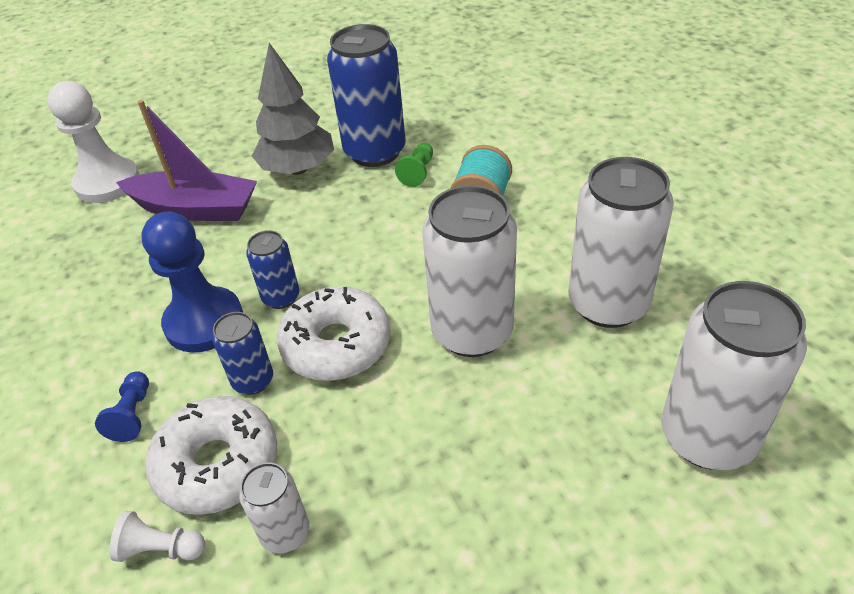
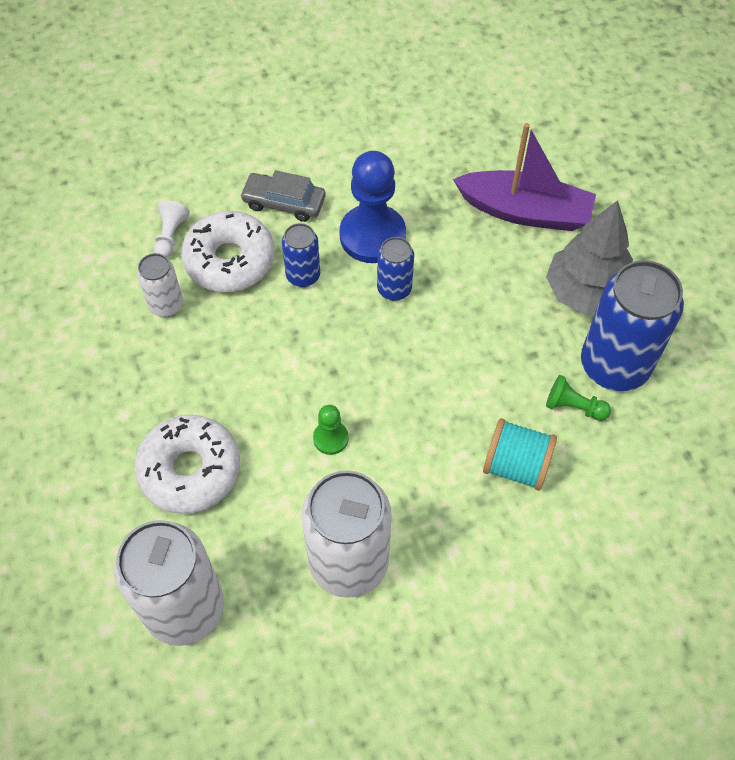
camera: 90 degrees right, 15 degrees up
(107, 182) = (571, 136): white pawn -> none
(132, 414) = (284, 202): blue pawn -> grey car
(195, 209) = (525, 211): purple boat -> purple boat turned 90 degrees counterclockwise
(336, 344) = (332, 332): white donut -> white donut (190, 470)
(472, 332) = (330, 438): white can -> green pawn

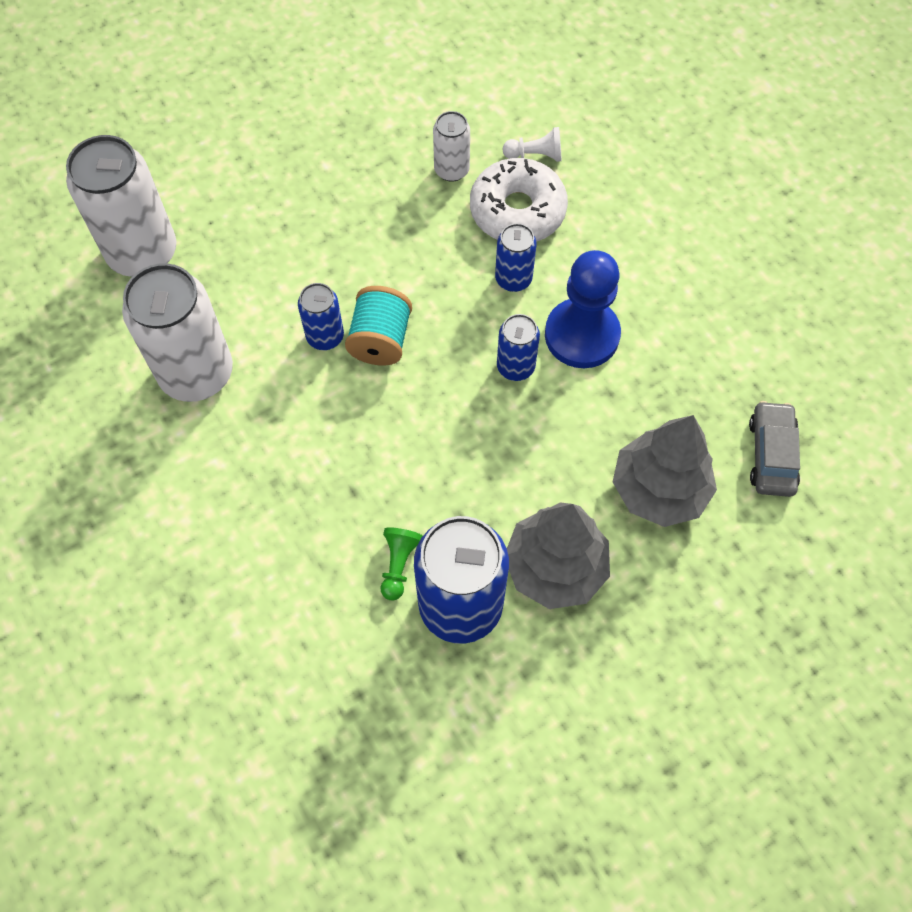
camera: 80 degrees right, 5 degrees up
(190, 470) = (275, 228): white donut -> none
(284, 202) = (605, 244): grey car -> grey car (771, 454)
(330, 438) = (325, 337): green pawn -> blue can
(516, 465) = (318, 512): turquoise spool -> turquoise spool (380, 340)
(525, 211) = (659, 489): purple boat -> grey tree

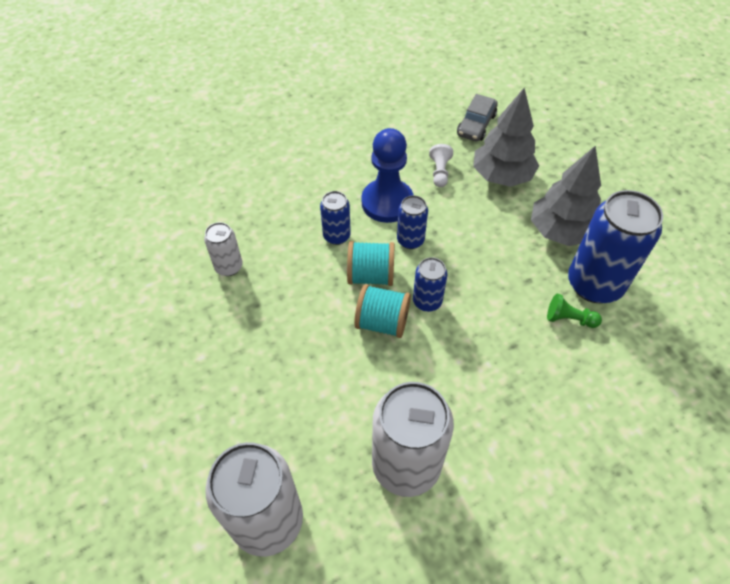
camera: 85 degrees left, 10 degrees down
(325, 337) = (376, 361): blue can -> blue can (427, 301)
(451, 323) = (371, 276): none -> turquoise spool
(517, 211) = (277, 229): white donut -> none
(535, 155) = (228, 214): white pawn -> white pawn (440, 172)
(771, 454) = (476, 125): grey car -> grey car turned 75 degrees counterclockwise

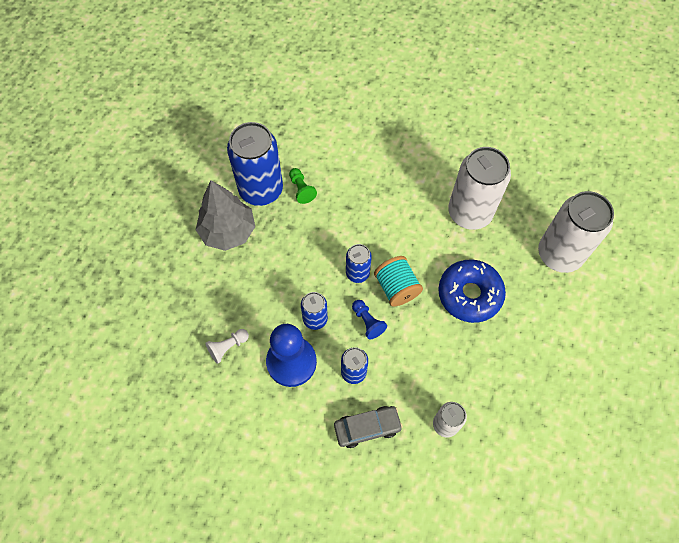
camera: 130 degrees left, 10 degrees up
(315, 381) = (469, 294): none -> blue donut
(371, 276) = (367, 322): turquoise spool -> blue pawn
(476, 125) = (146, 357): grey car -> grey car (367, 428)
(502, 176) = (198, 300): grey tree -> none

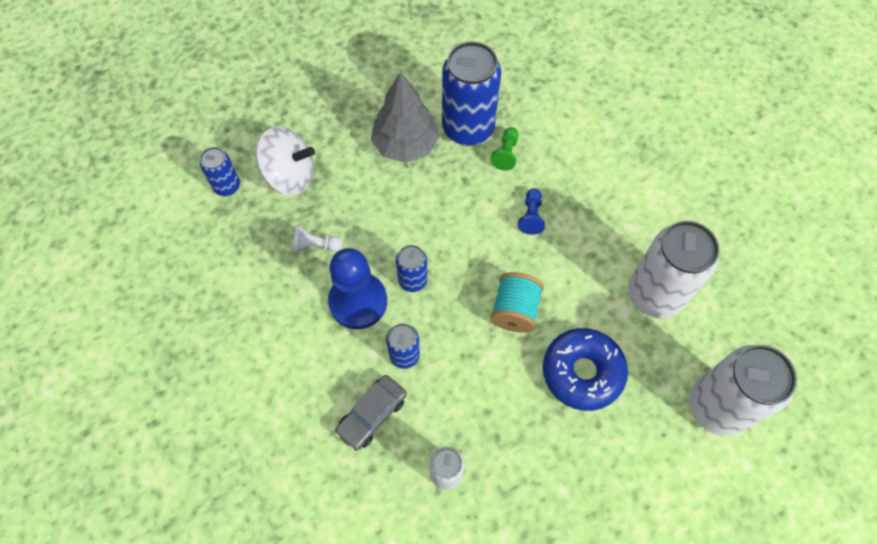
camera: 40 degrees right, 0 degrees up
(163, 313) = (290, 176): none -> white spinning top
(357, 273) = (489, 268): blue can -> blue can (227, 186)
(367, 322) = (458, 320): blue pawn -> blue pawn (531, 216)
(367, 428) = (372, 415): grey car -> grey car turned 105 degrees clockwise

